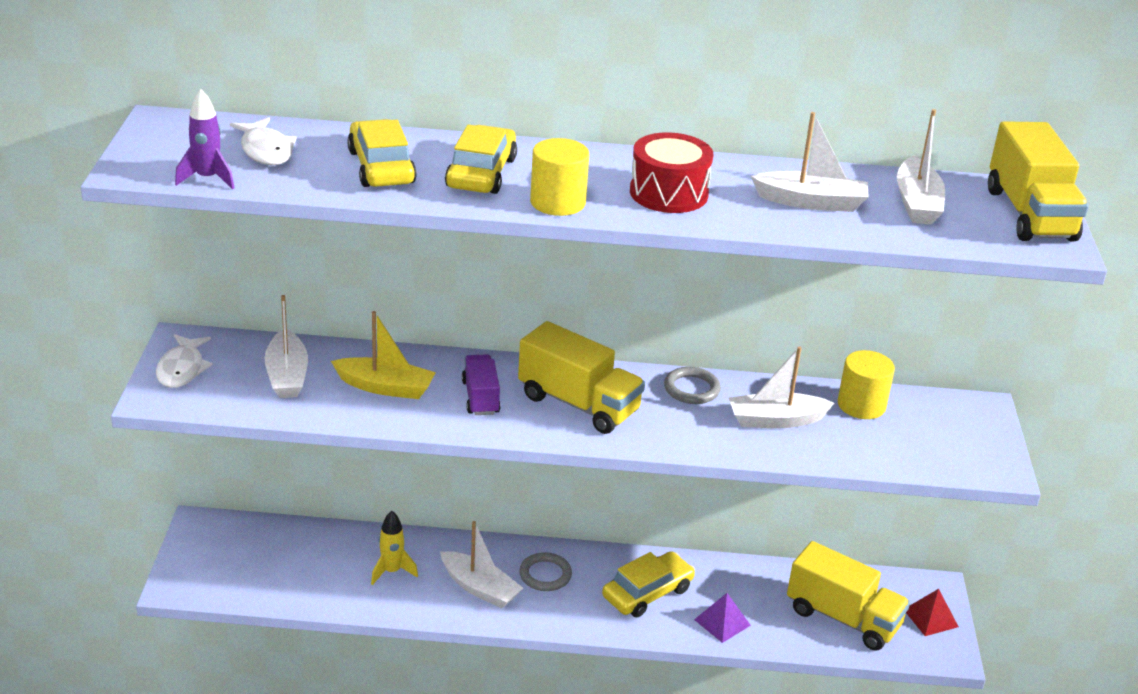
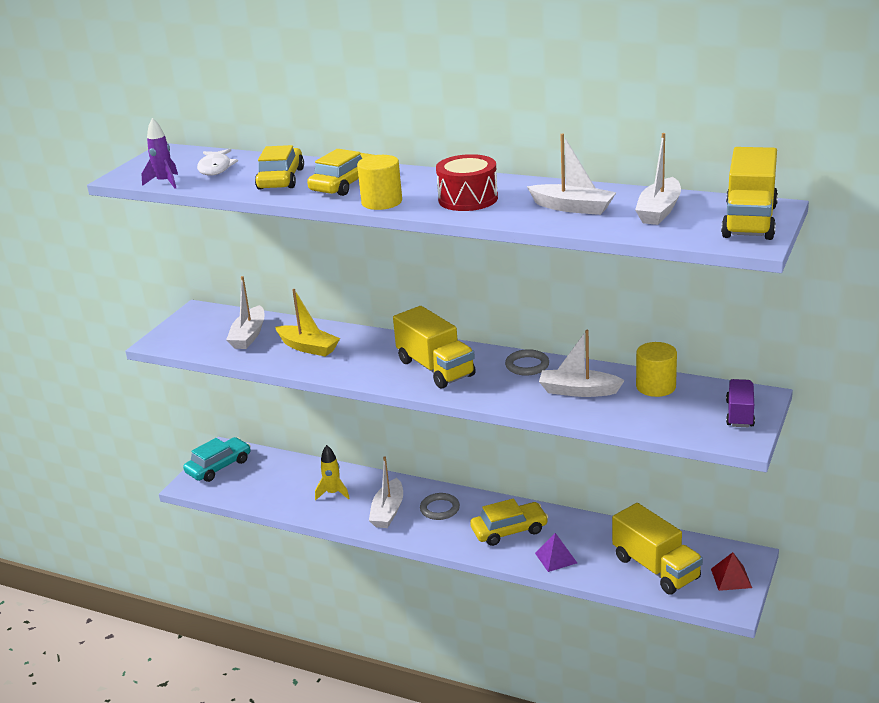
camera: 25 degrees right, 5 degrees down
(182, 369) = (186, 327): white fish -> none
(206, 552) = (219, 466): none -> turquoise car
(480, 397) = (368, 359): purple truck -> purple truck (740, 414)
(480, 588) = (388, 511): white boat -> white boat turned 45 degrees clockwise

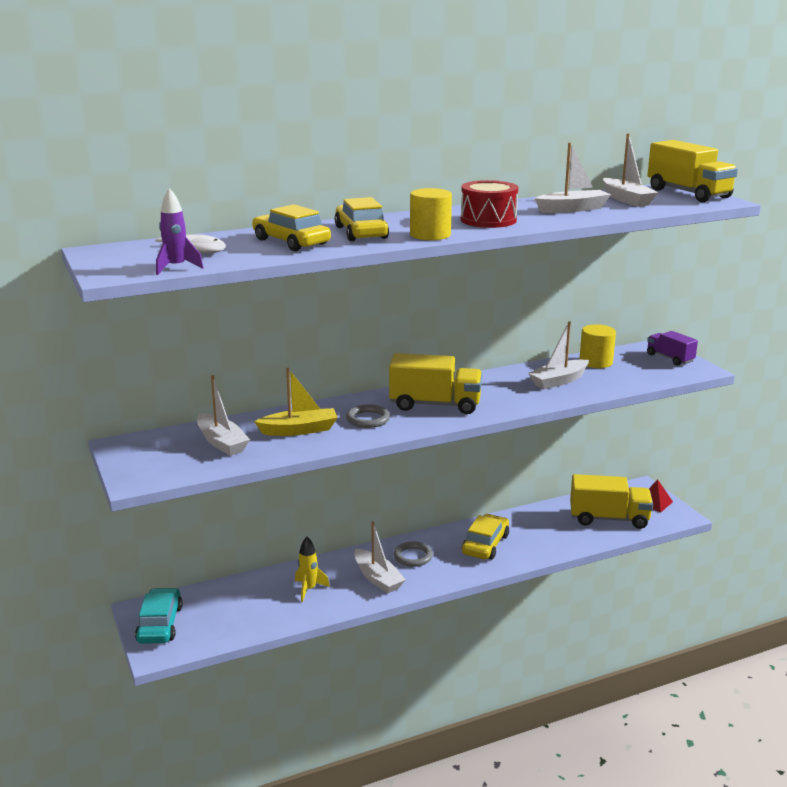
camera: 50 degrees left, 5 degrees down
(527, 365) = (493, 380): grey ring -> grey ring (368, 419)
(556, 558) = (544, 544): purple pyramid -> none

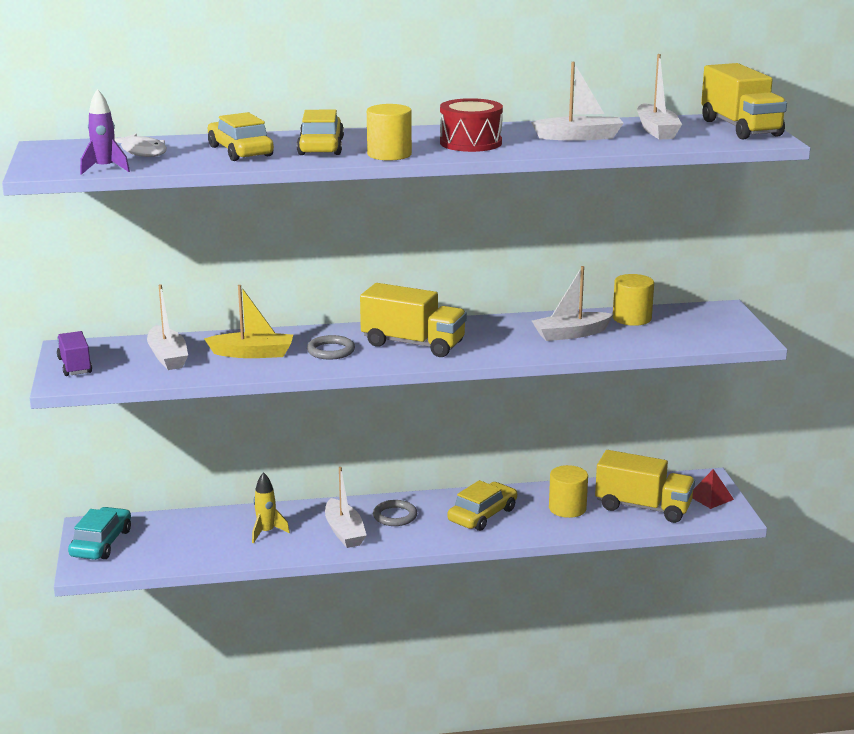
camera: 15 degrees right, 0 degrees up
(550, 528) = (567, 508): none -> yellow cylinder
(670, 358) = (724, 323): purple truck -> purple truck (75, 366)

